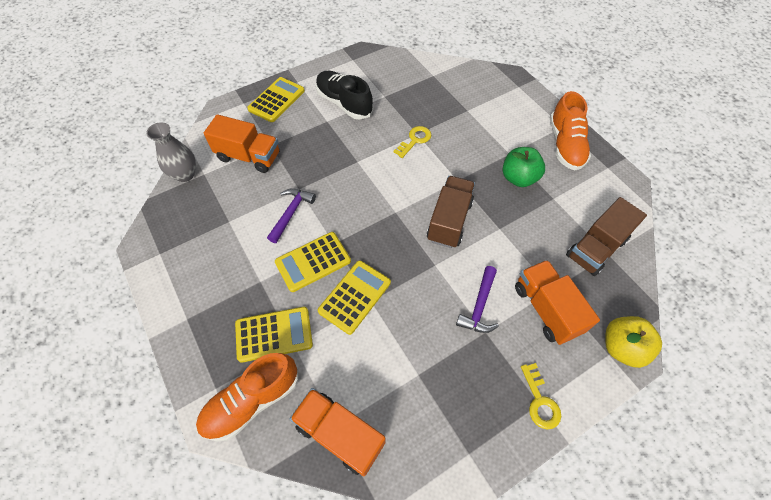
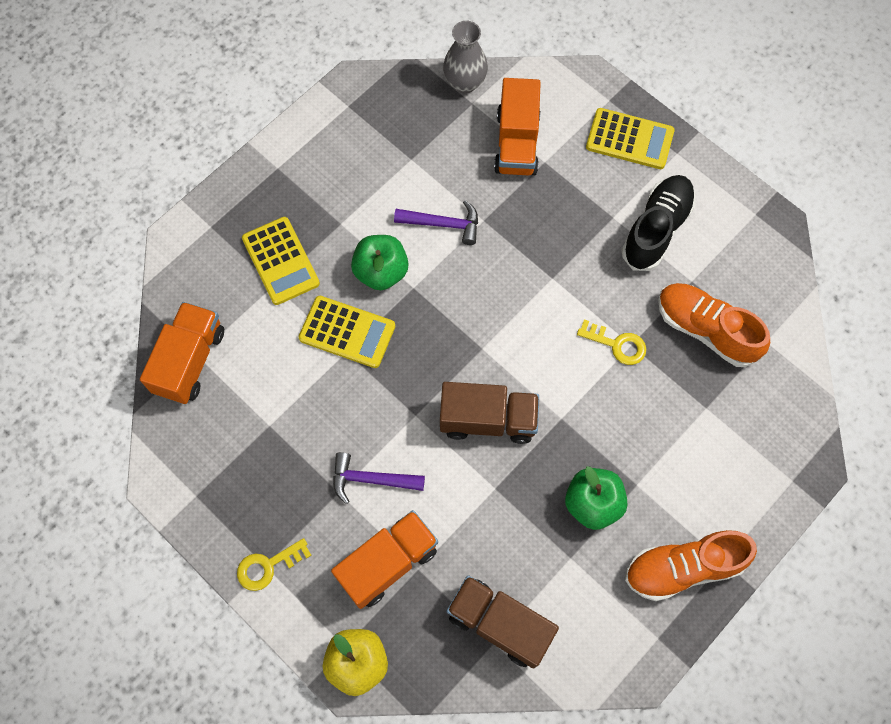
camera: 75 degrees right, 10 degrees up
(252, 401) = (205, 266): orange shoe -> orange shoe (706, 329)
(313, 262) = (381, 272): yellow calculator -> green apple

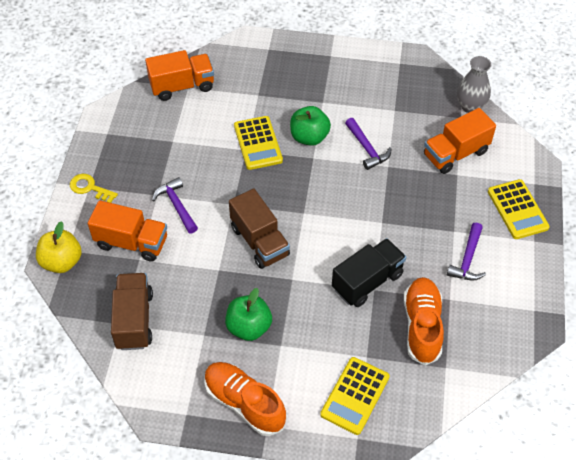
camera: 55 degrees right, 15 degrees down
(281, 261) = (275, 89): yellow calculator -> yellow calculator (355, 396)
(617, 344) = (367, 281): yellow key -> black truck
(656, 229) = (467, 259): black shoe -> purple hammer

